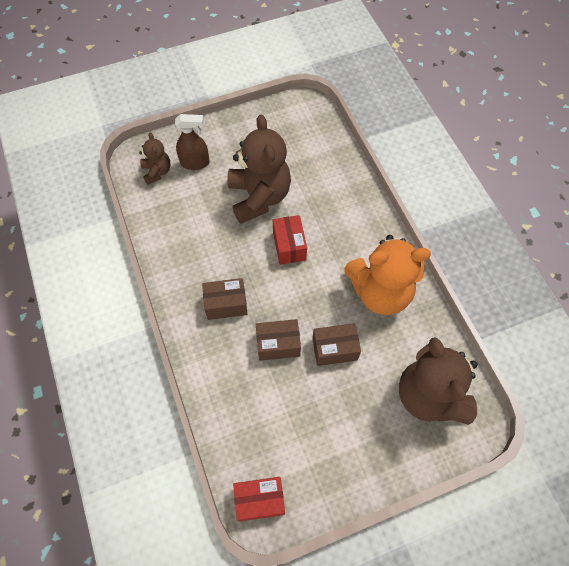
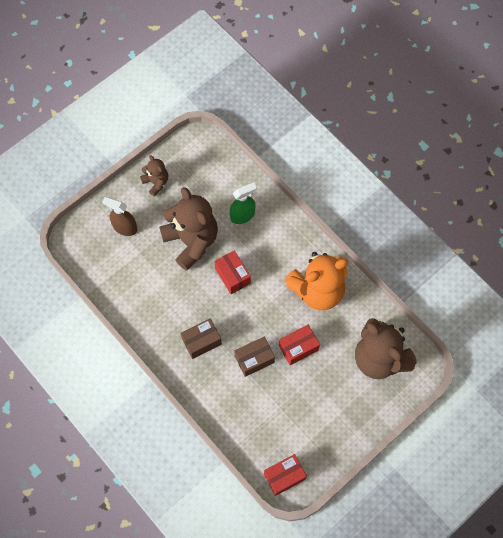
camera: 20 degrees left, 5 degrees up
(157, 172) = (95, 247): brown teddy bear -> brown teddy bear (156, 182)
(195, 163) = (125, 227): brown spray bottle -> brown spray bottle turned 135 degrees counterclockwise
(324, 188) = (242, 215): none -> green spray bottle
(334, 349) = (298, 348): brown box -> red box

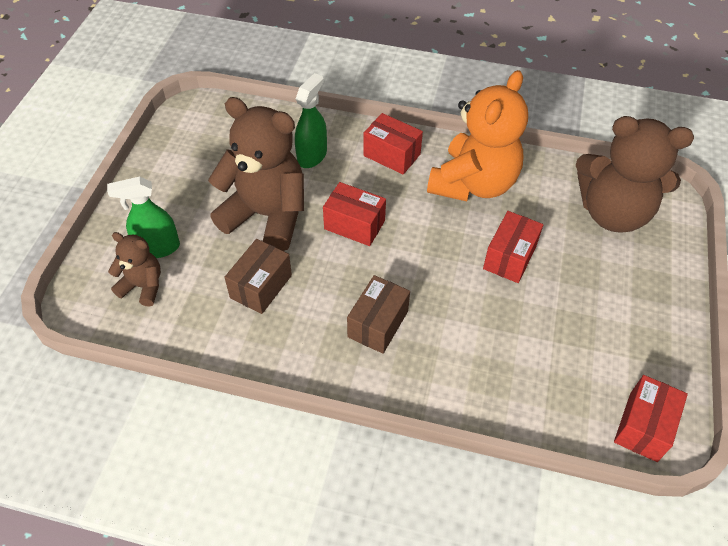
camera: 35 degrees left, 15 degrees down
(125, 227) = (158, 248): brown spray bottle -> green spray bottle
(156, 182) = (167, 177): brown teddy bear -> brown teddy bear (143, 286)
(254, 359) = (467, 303): brown box -> brown box (261, 286)
(287, 242) = (391, 155): none -> red box

